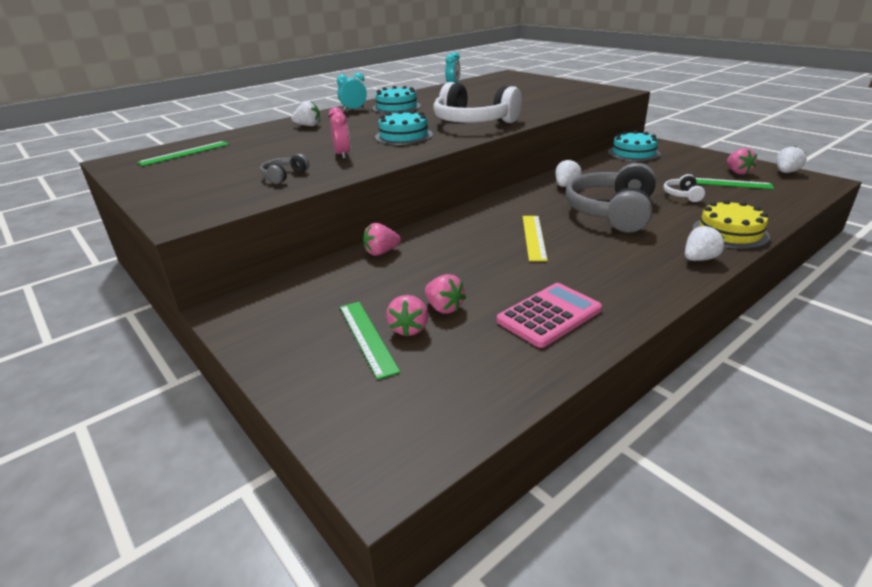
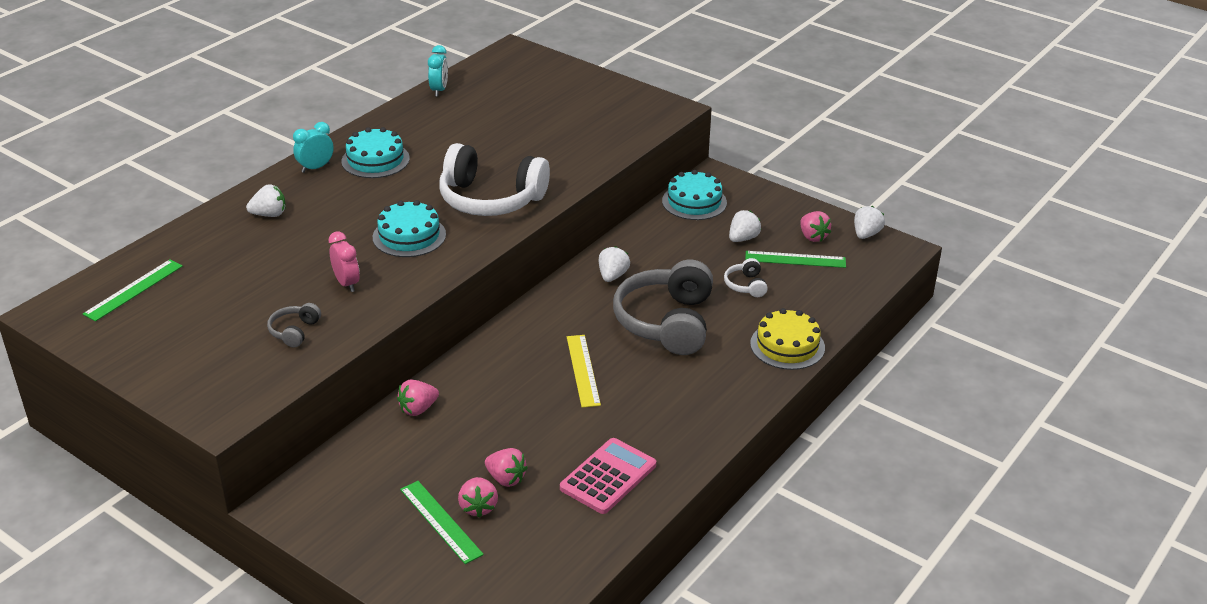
camera: 15 degrees left, 5 degrees up
(699, 259) = (751, 388): white strawberry -> white strawberry (743, 238)

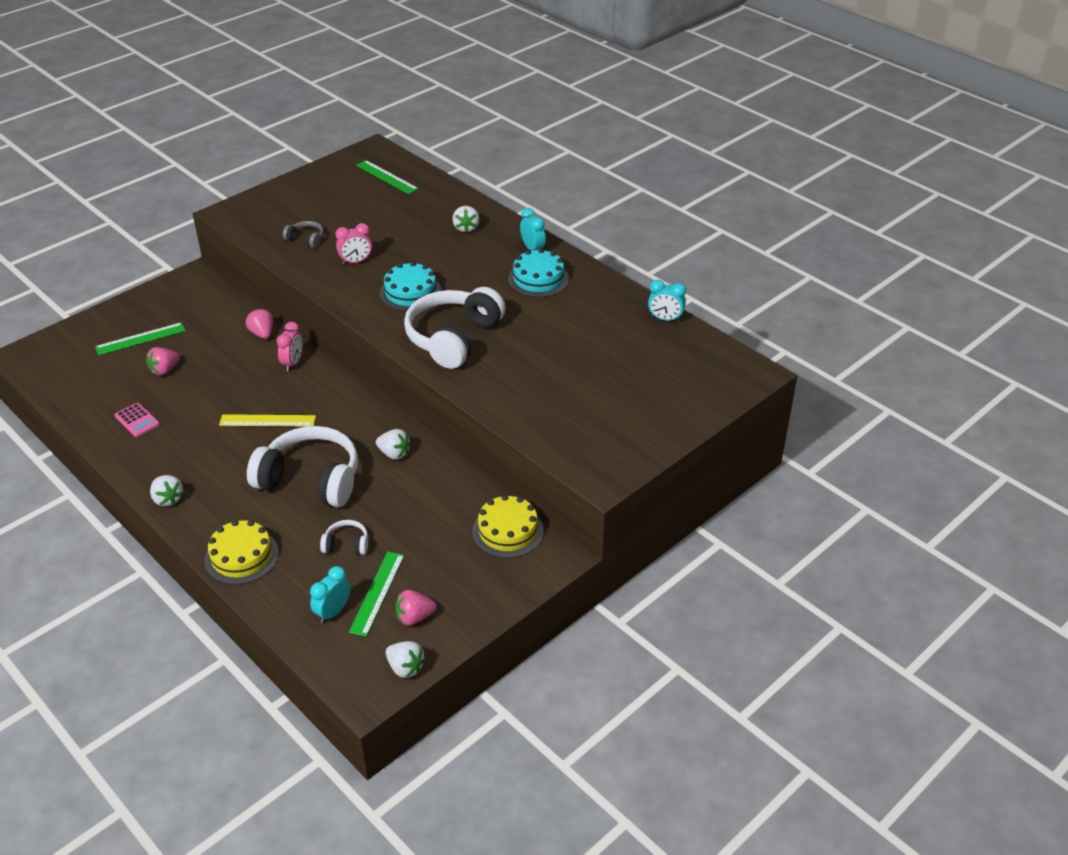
camera: 100 degrees right, 5 degrees up
(475, 372) = (293, 363): none -> pink clock
(478, 507) = (144, 356): pink strawberry -> none
(608, 476) = (137, 420): pink calculator -> pink calculator, size x0.61
(667, 322) = (310, 479): grey headphones -> white headphones
(694, 202) = (508, 531): turquoise cake -> yellow cake
(743, 238) = (428, 558): white strawberry -> white strawberry (167, 499)
(828, 279) = (333, 612): none -> turquoise clock

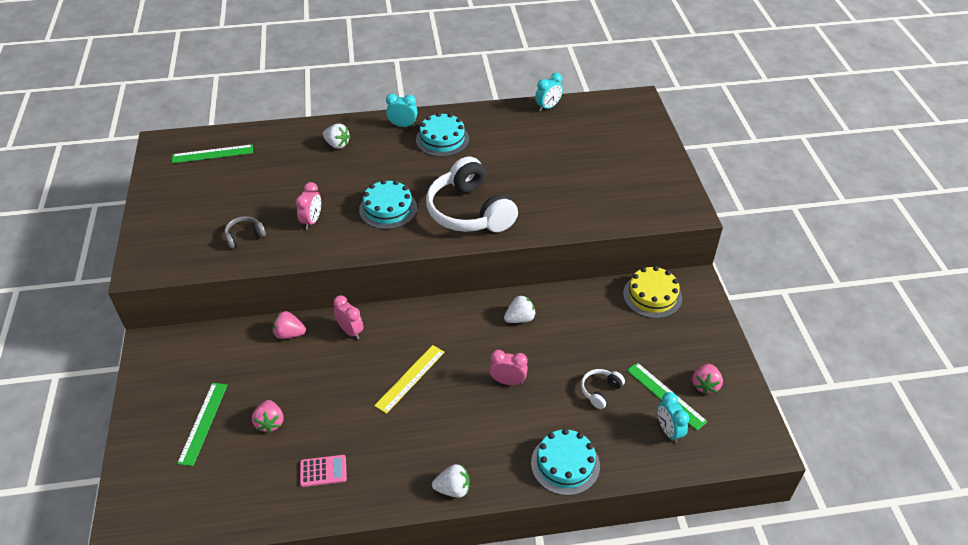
camera: 55 degrees left, 5 degrees up
(241, 556) = (565, 464): yellow cake -> turquoise cake
(310, 479) = (508, 381): white headphones -> pink clock
(405, 668) = (752, 413): white strawberry -> none

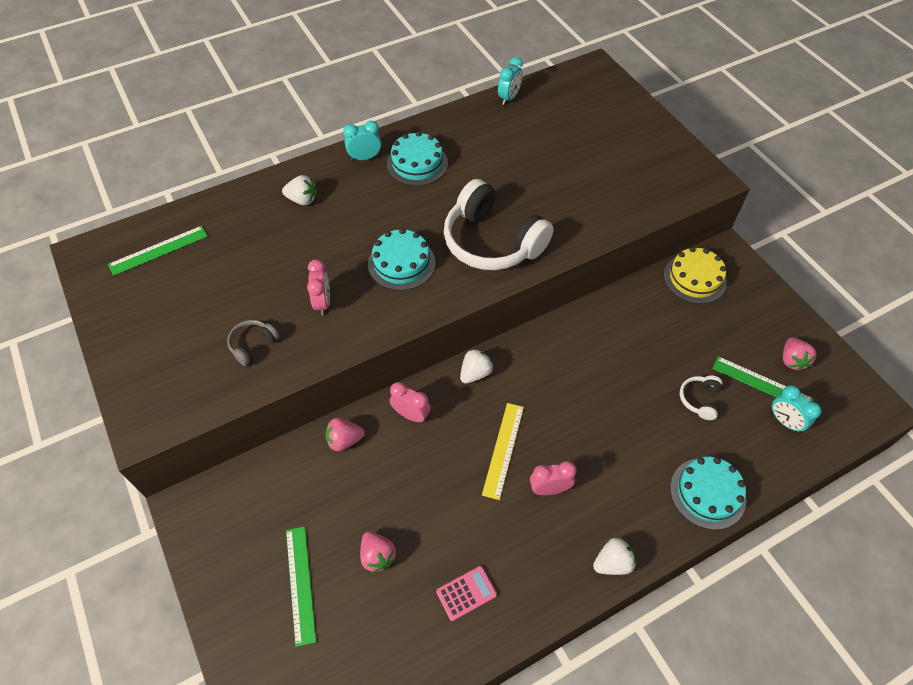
camera: 20 degrees left, 10 degrees up
(508, 381) = (605, 419): pink clock -> pink clock (549, 489)
(520, 318) = (580, 344): white strawberry -> white strawberry (475, 373)

